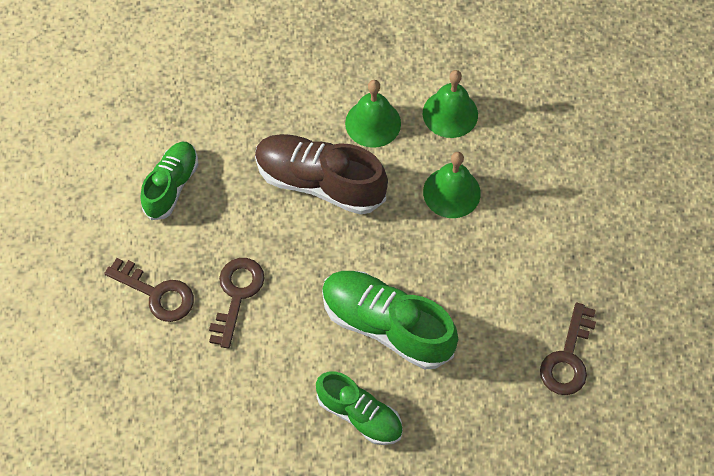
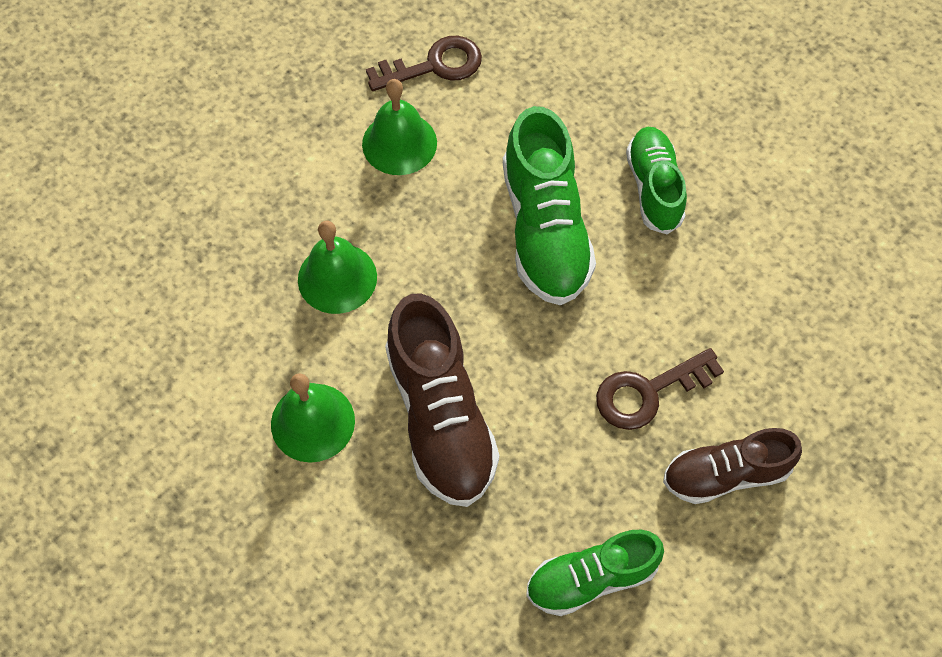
camera: 130 degrees left, 0 degrees up
(157, 293) = (725, 474): brown key -> brown shoe
(450, 113) = (232, 350): green bell -> green bell (399, 143)

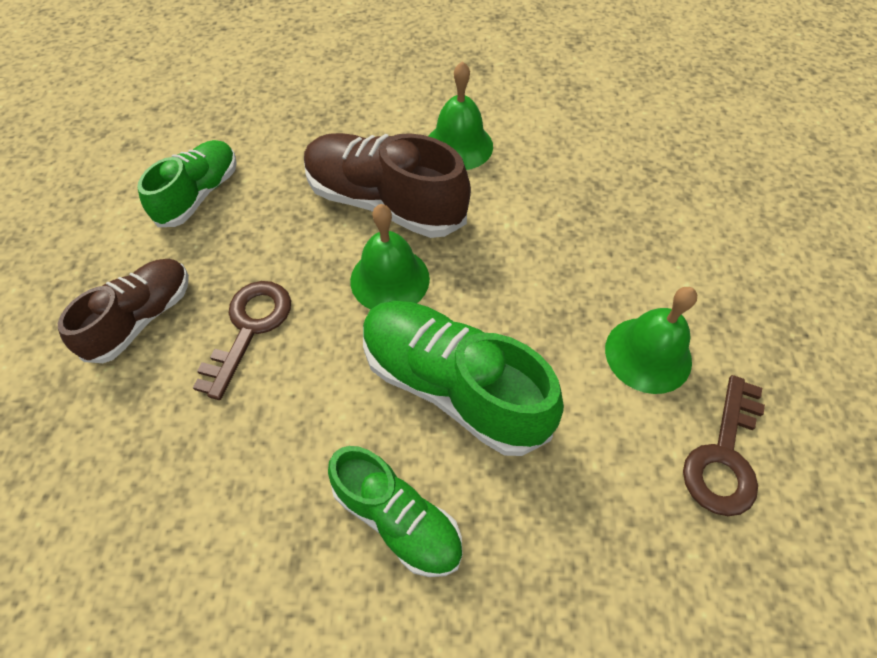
camera: 135 degrees right, 5 degrees down
(337, 278) = (553, 225): green bell -> green bell (390, 279)

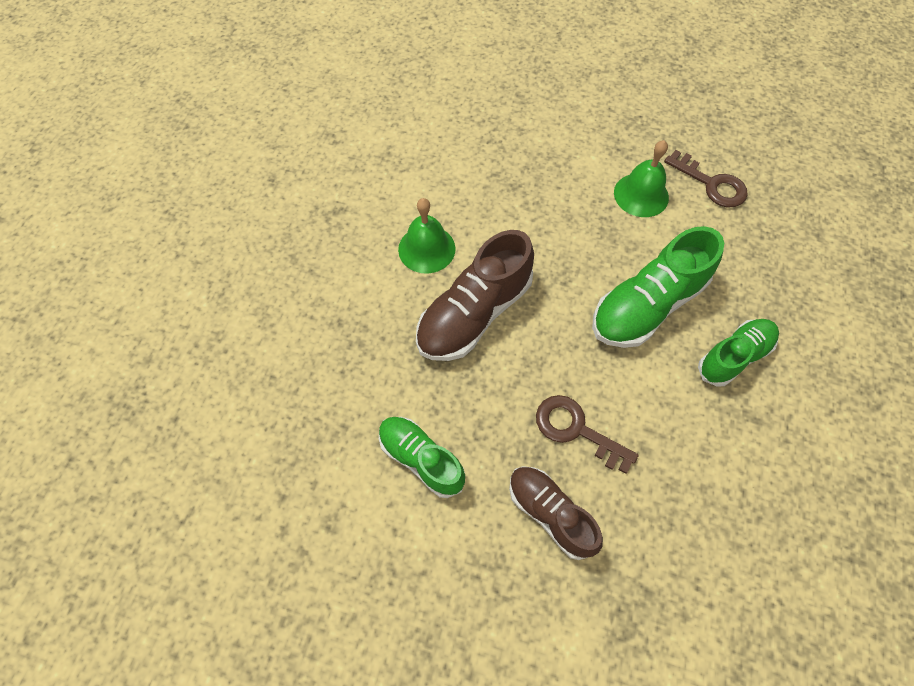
camera: 75 degrees left, 5 degrees up
(390, 279) = (551, 325): green bell -> none

